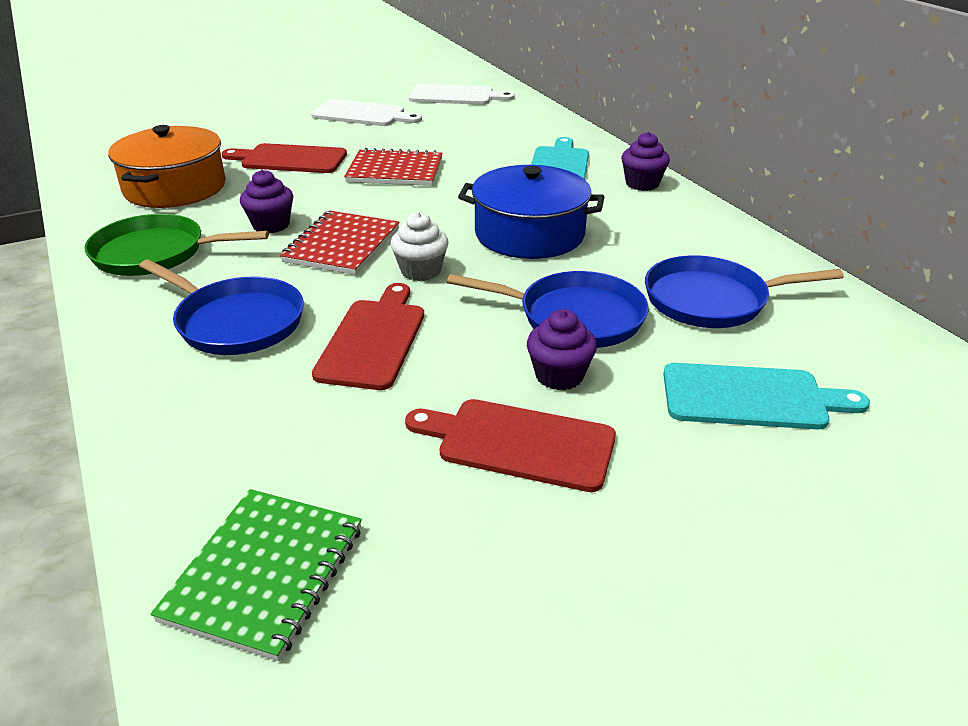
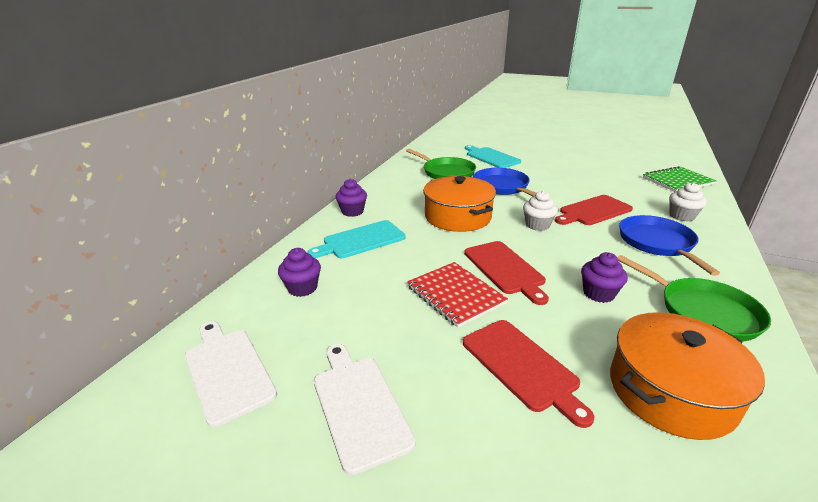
camera: 130 degrees left, 5 degrees down
(215, 411) = (681, 216): none -> white cupcake
(342, 245) = (563, 256): red notebook -> none
(519, 443) = (574, 174): red cutting board -> red cutting board (505, 269)
(529, 234) = (457, 217): blue pot -> orange pot
(559, 376) = (537, 179): purple cupcake -> purple cupcake (302, 288)
(711, 300) = (446, 172): blue pan -> green pan

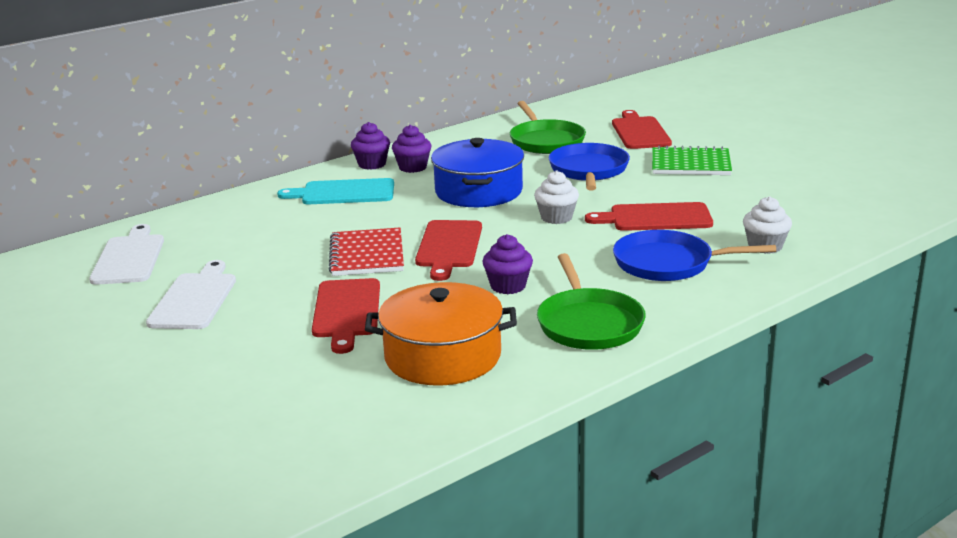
camera: 30 degrees right, 5 degrees down
(302, 288) = (242, 219): purple cupcake -> purple cupcake (412, 167)
(457, 217) = (478, 191): orange pot -> blue pot
(491, 157) = (640, 132): turquoise cutting board -> red cutting board
(657, 243) = (668, 263): blue pan -> blue pan turned 105 degrees counterclockwise
(677, 181) = (859, 208): green notebook -> green notebook (690, 164)

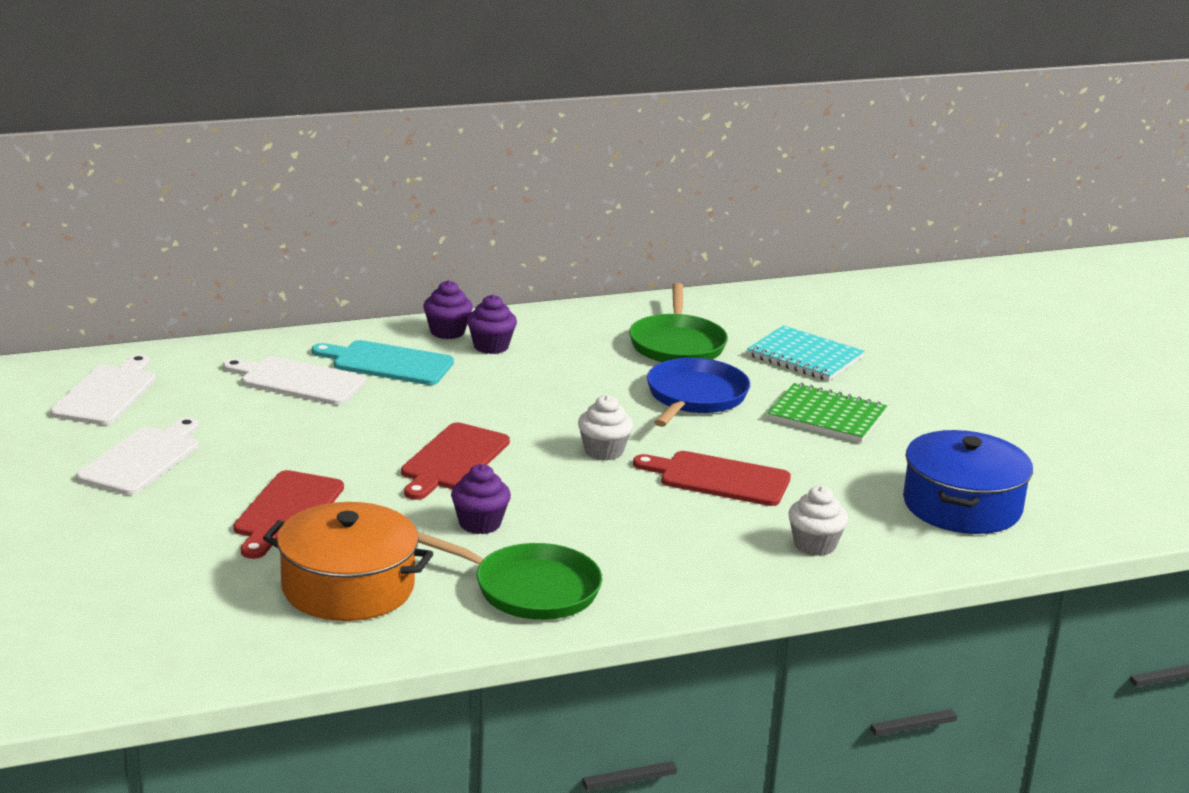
camera: 15 degrees right, 0 degrees up
(282, 218) = (298, 381): none -> white cutting board
(367, 255) = (356, 449): red notebook -> none
(478, 191) = (542, 396): blue pot -> blue pot (962, 506)
(589, 324) = (530, 589): green pan -> green pan turned 75 degrees counterclockwise
(640, 132) = (804, 357): red cutting board -> turquoise notebook
(668, 263) = (681, 539): blue pan -> none

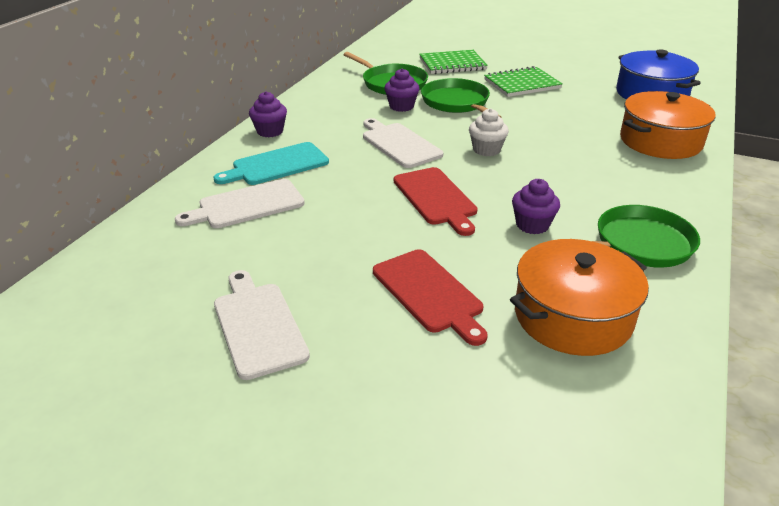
camera: 45 degrees left, 10 degrees up
(107, 393) = (126, 294): white cutting board -> white cutting board (399, 144)
(491, 346) = (310, 127): purple cupcake -> purple cupcake (401, 106)
(695, 397) = (456, 103): blue pan -> green pan
(719, 478) = (558, 134): red cutting board -> none
(804, 357) = (452, 64): turquoise notebook -> green notebook
(814, 545) = (660, 141): white cupcake -> orange pot

